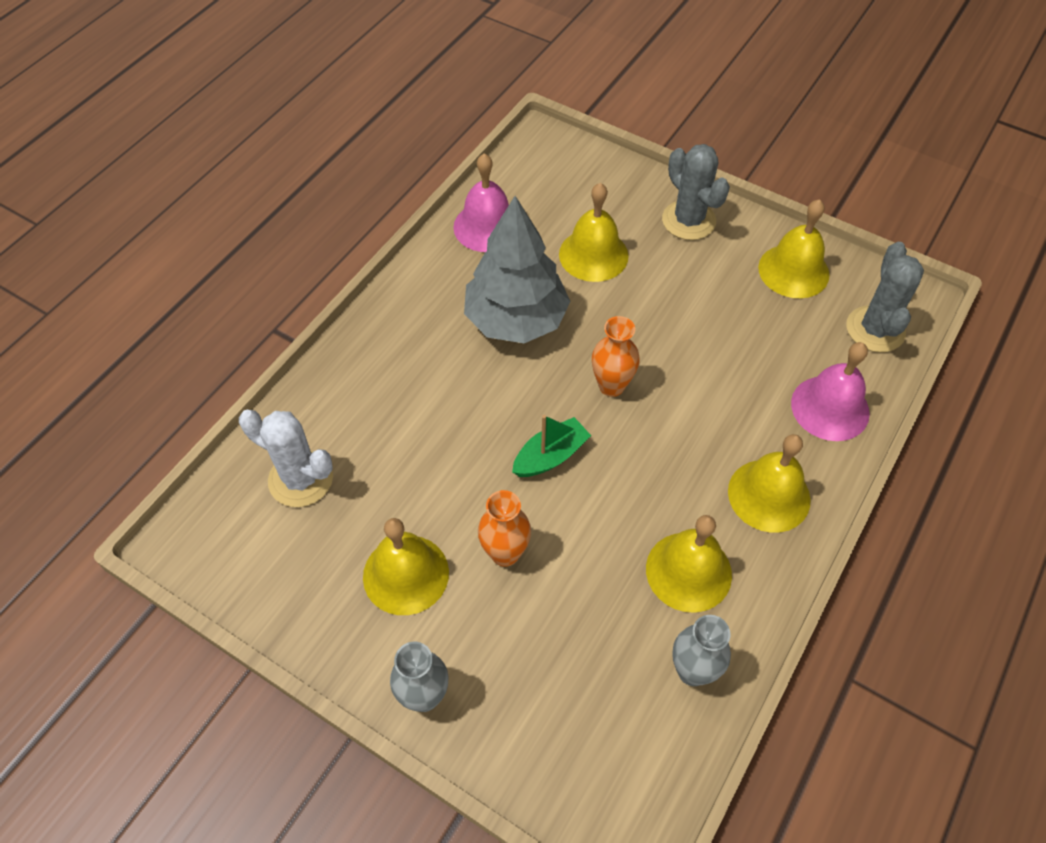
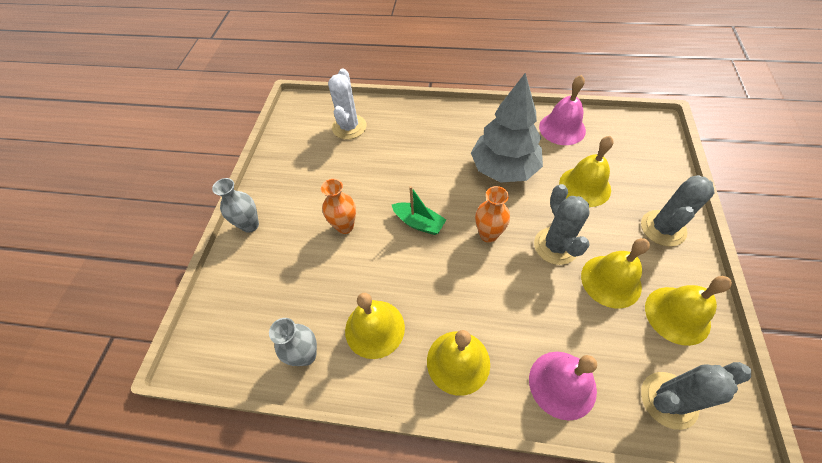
camera: 70 degrees right, 0 degrees up
(406, 574) = (314, 189): yellow bell -> yellow bell (611, 281)
(662, 327) = (555, 246): none -> grey cactus

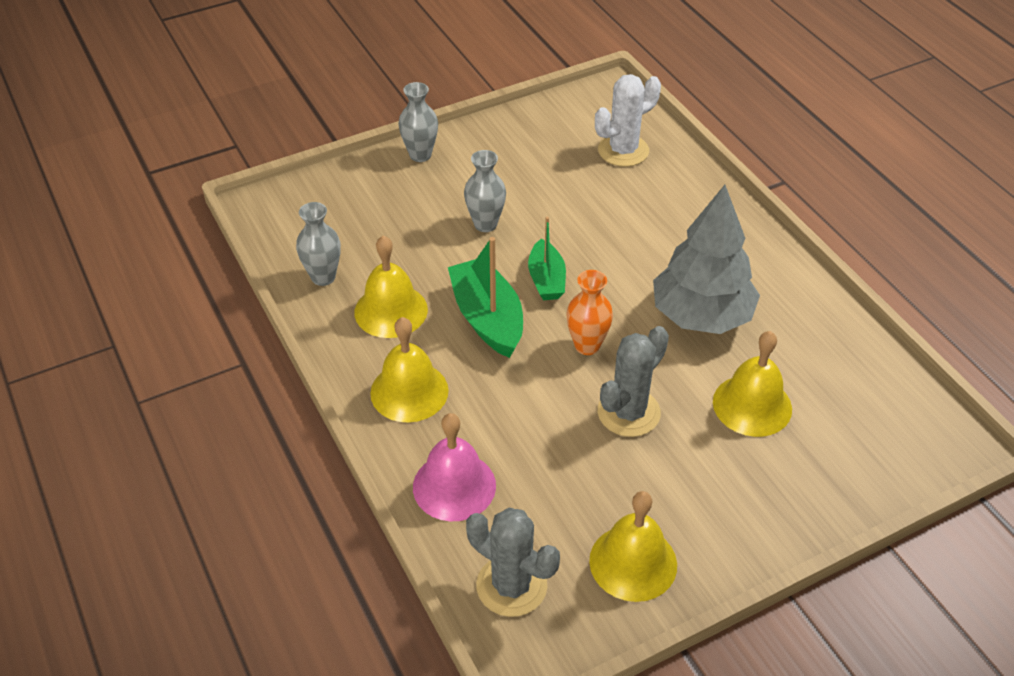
camera: 50 degrees right, 10 degrees down
(345, 226) = (485, 224): orange vase -> grey vase
(426, 274) = (487, 318): none -> green boat
(562, 128) = (835, 343): pink bell -> none
(611, 281) = (625, 482): yellow bell -> none
(663, 228) = (759, 509): grey cactus -> none

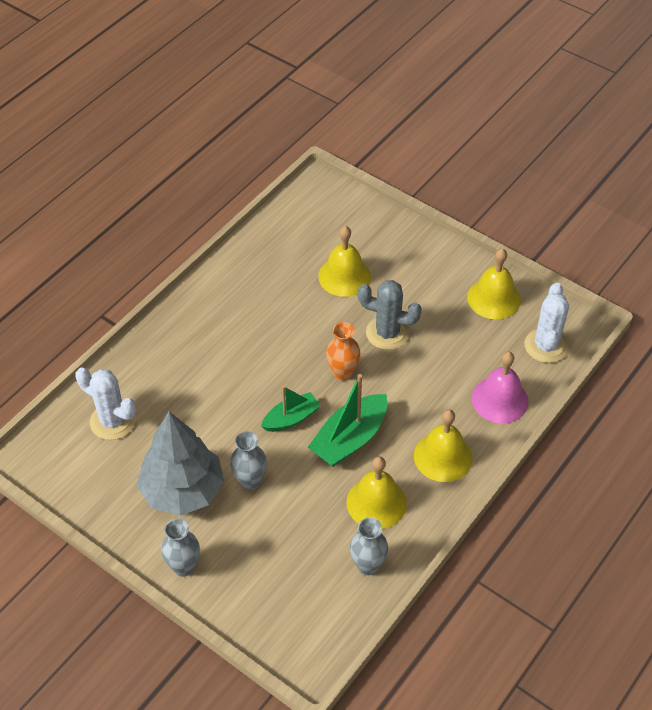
camera: 115 degrees left, 5 degrees up
(511, 586) = (546, 346): grey cactus -> white cactus
(701, 316) = (279, 321): grey tree -> grey tree (182, 490)

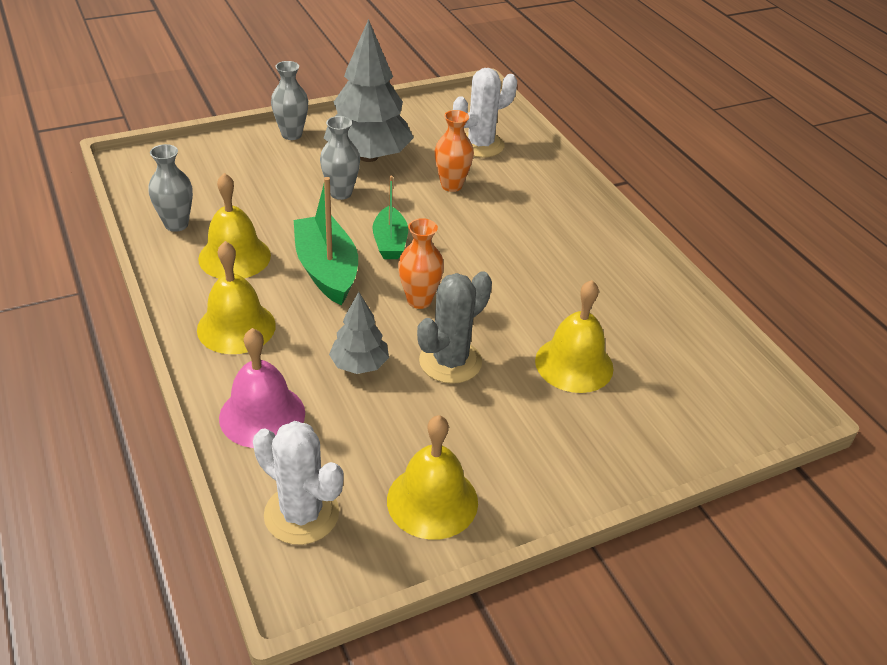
camera: 115 degrees right, 10 degrees down
(189, 414) = (451, 185): none -> orange vase
(424, 375) = (359, 365): none -> grey tree

